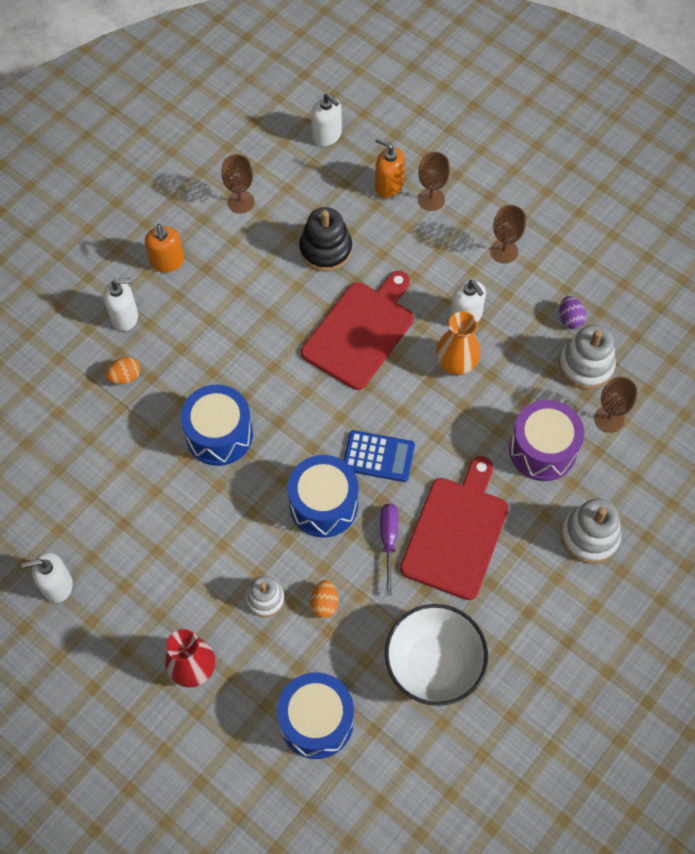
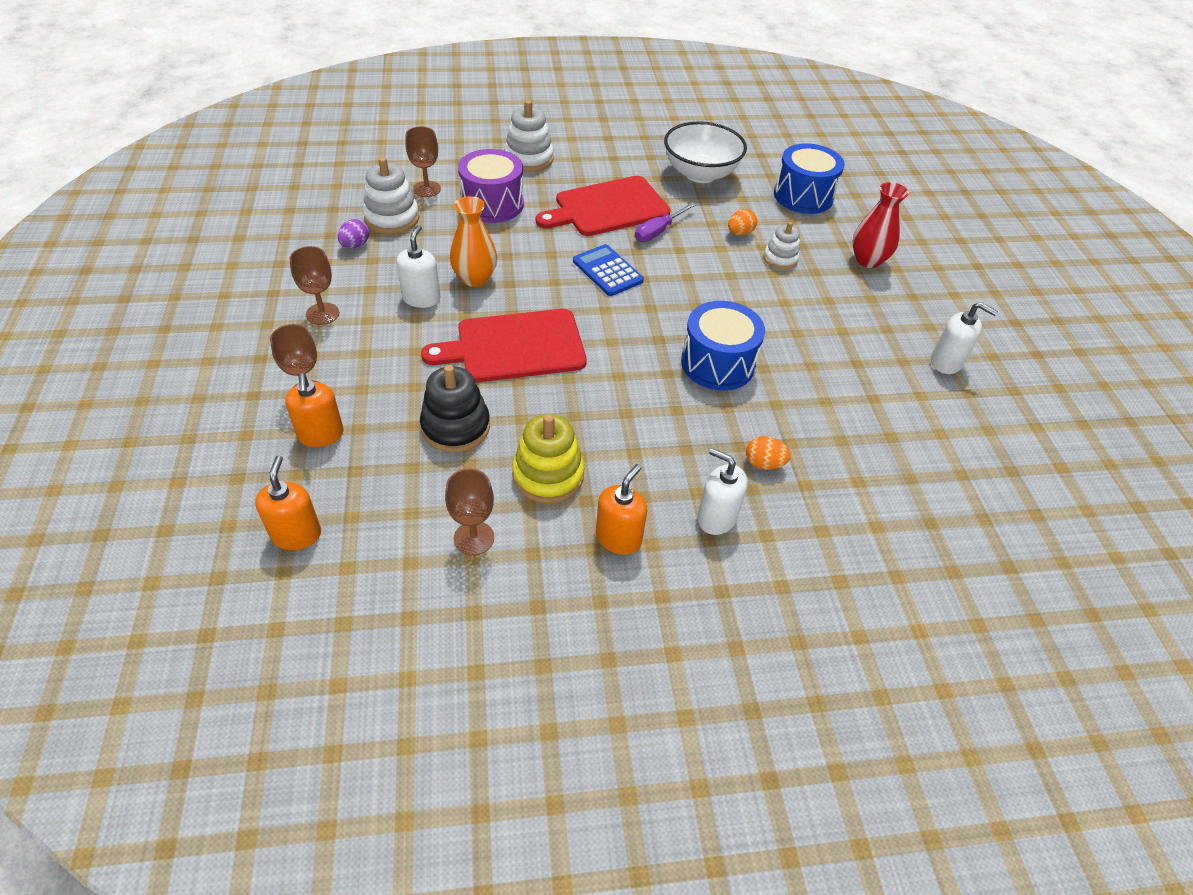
camera: 140 degrees left, 15 degrees down
(241, 265) = (548, 475): none -> yellow stacking toy
(323, 505) = (681, 274): blue drum -> none
(327, 135) = (296, 534): white soap dispenser -> orange soap dispenser

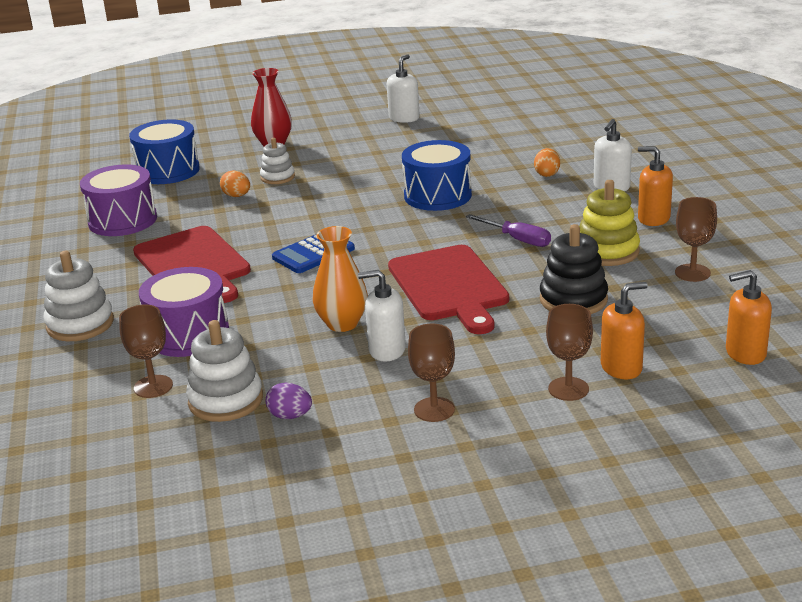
camera: 90 degrees left, 20 degrees down
(658, 231) = (238, 234): purple screwdriver -> purple screwdriver (517, 239)
(700, 174) = (122, 220): white bowl -> purple drum

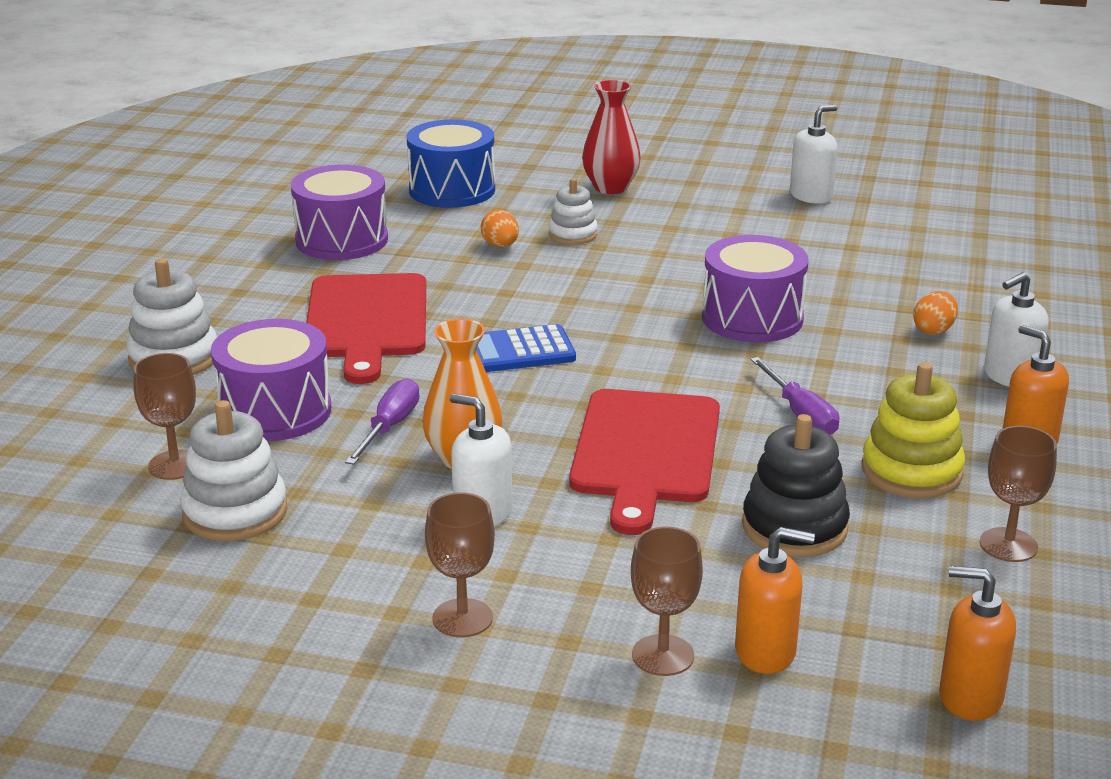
camera: 25 degrees right, 0 degrees up
(276, 321) = (389, 427): none -> purple screwdriver
(290, 416) = (286, 561): purple egg -> none
(437, 195) = (752, 318): blue drum -> purple drum

